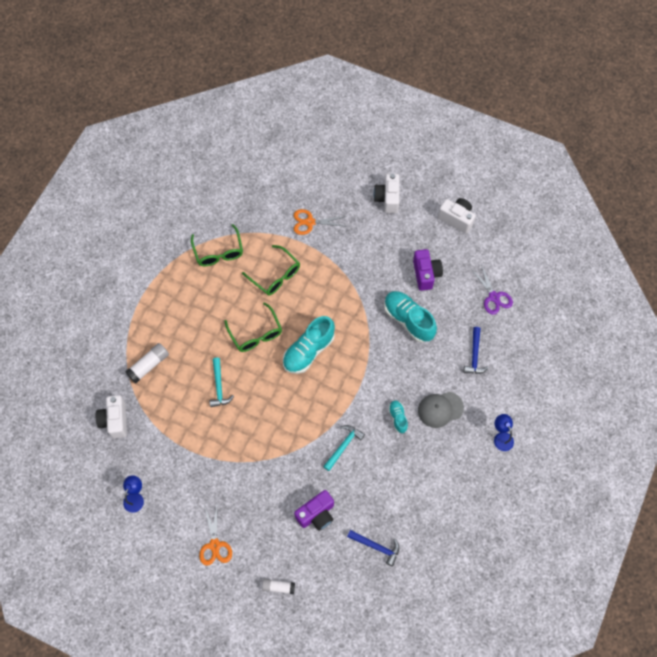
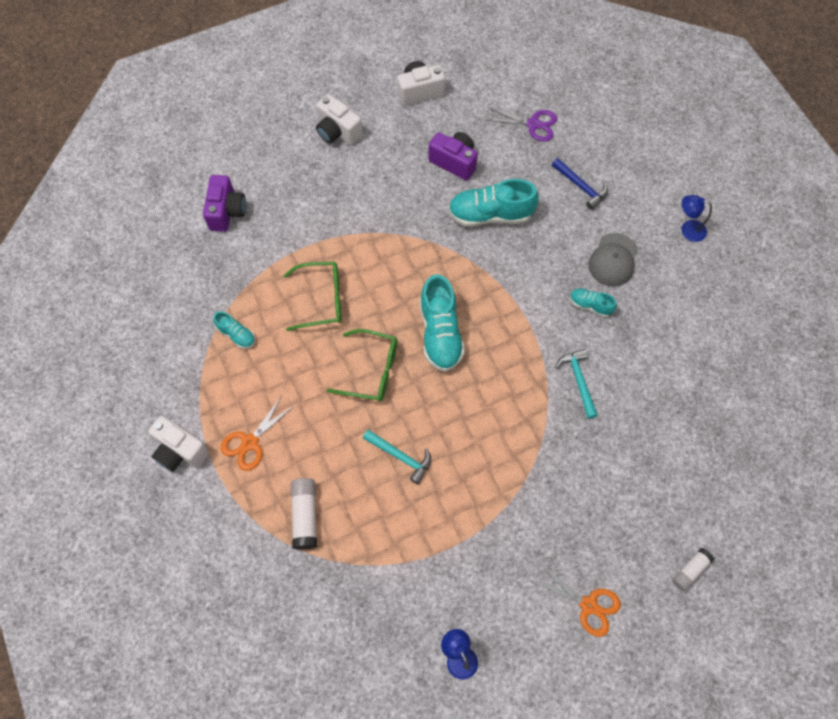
camera: 50 degrees left, 0 degrees up
(115, 420) = (340, 608): white camera -> white camera (180, 451)
(218, 251) = (236, 335): green glasses -> turquoise shoe
(310, 222) = (293, 220): orange scissors -> orange scissors (250, 442)
(316, 514) = (635, 466): purple camera -> purple camera (227, 212)
(376, 546) = (717, 433): blue hammer -> none

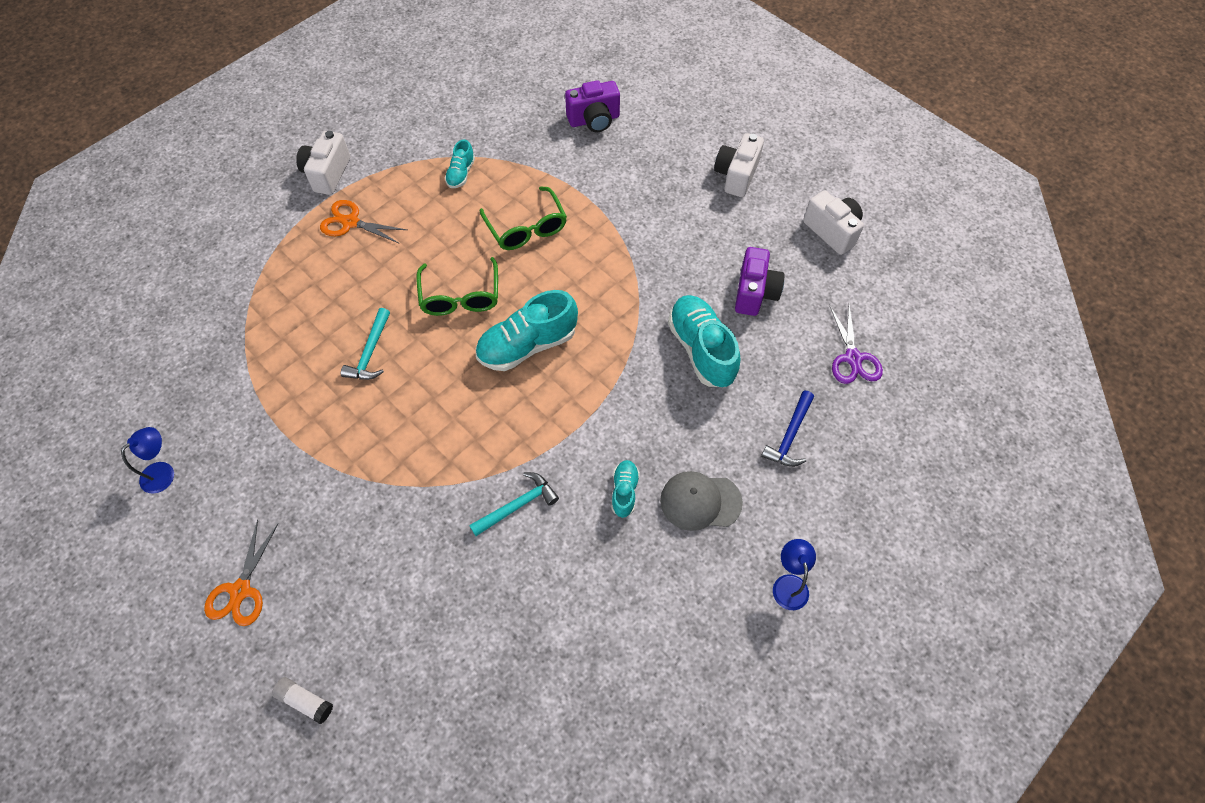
camera: 70 degrees right, 5 degrees down
(305, 515) = (286, 291): white glue stick -> none

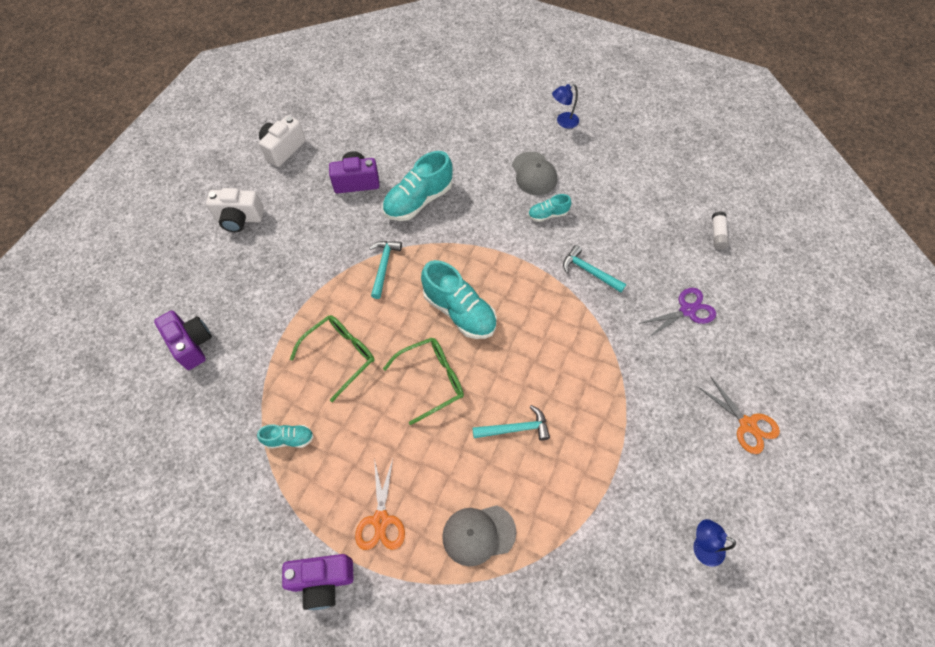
camera: 110 degrees left, 0 degrees up
(241, 590) = (747, 424): orange scissors -> orange scissors turned 60 degrees clockwise
(294, 289) = (478, 534): none -> grey cap
(305, 701) = (783, 343): white glue stick -> white glue stick (717, 234)
(327, 174) = (323, 581): white camera -> purple camera
(618, 290) = (383, 266): none -> turquoise hammer
(790, 435) = (465, 140): blue hammer -> none
(853, 358) = (392, 120): purple scissors -> purple scissors (687, 310)

